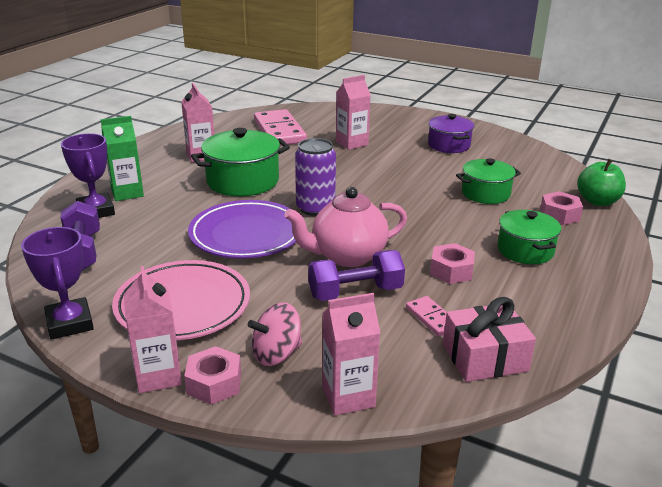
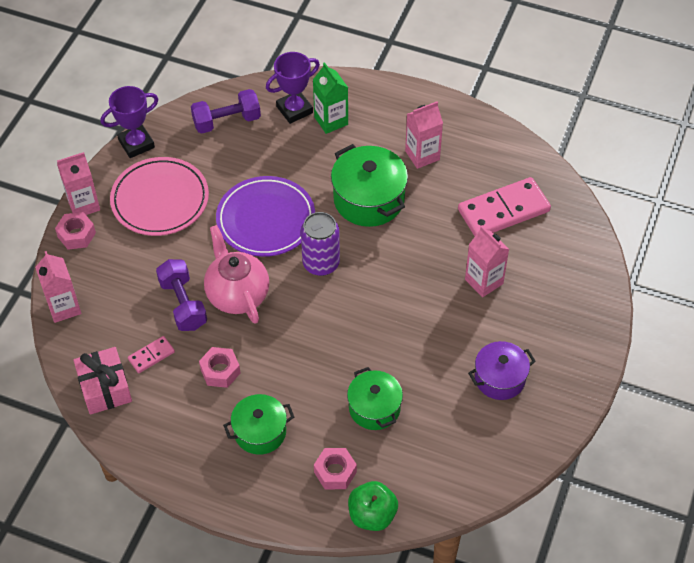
camera: 85 degrees right, 25 degrees up
(276, 354) = (106, 263): pink spinning top -> none

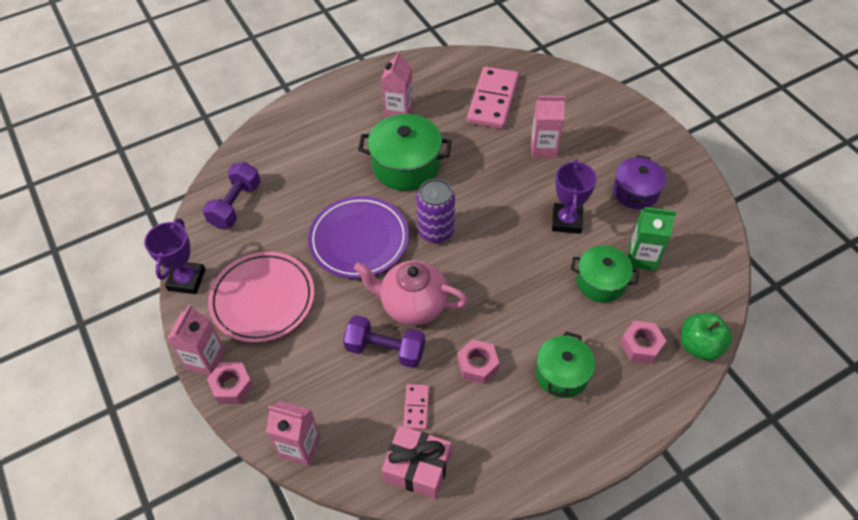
camera: 50 degrees left, 0 degrees up
(294, 110) = (274, 157): purple trophy -> purple trophy (566, 221)
(331, 121) = (309, 142): green carton -> green carton (642, 258)

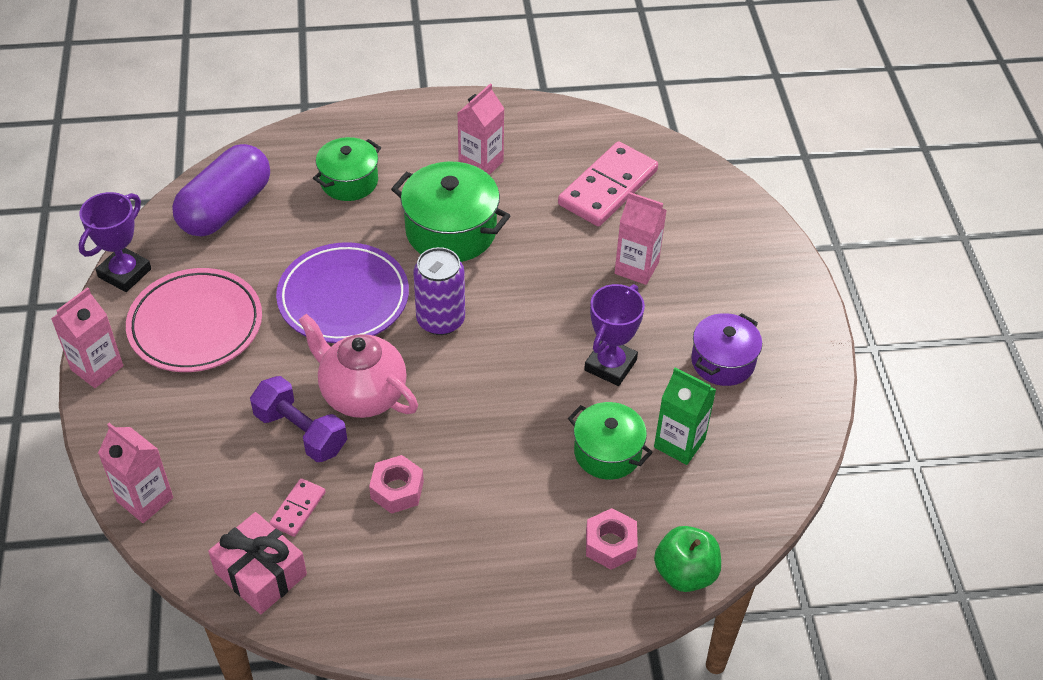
camera: 20 degrees right, 5 degrees down
(232, 386) = (109, 407): pink nut -> none
(235, 205) = (225, 208): purple dumbbell -> purple capsule
(562, 374) = (491, 539): green pot -> green pot (349, 181)

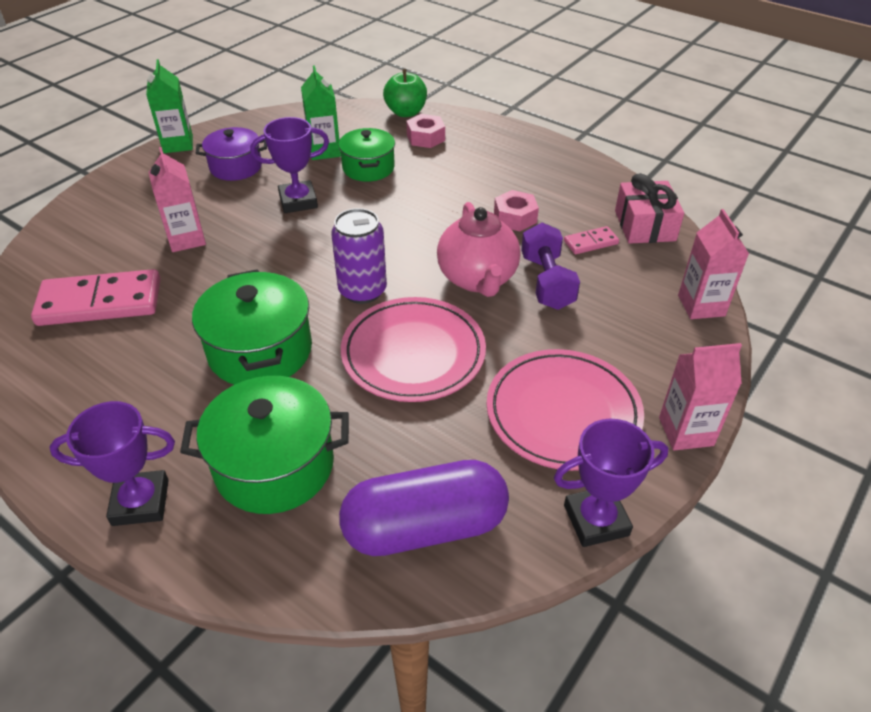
camera: 135 degrees left, 5 degrees down
(343, 298) = (413, 354): purple plate -> pink plate
(349, 181) = (274, 465): green pot -> green pot, size x1.53
(397, 124) = (140, 502): none -> purple trophy
(481, 164) = (145, 394): pink carton -> none
(817, 348) = (178, 144): none -> green carton

